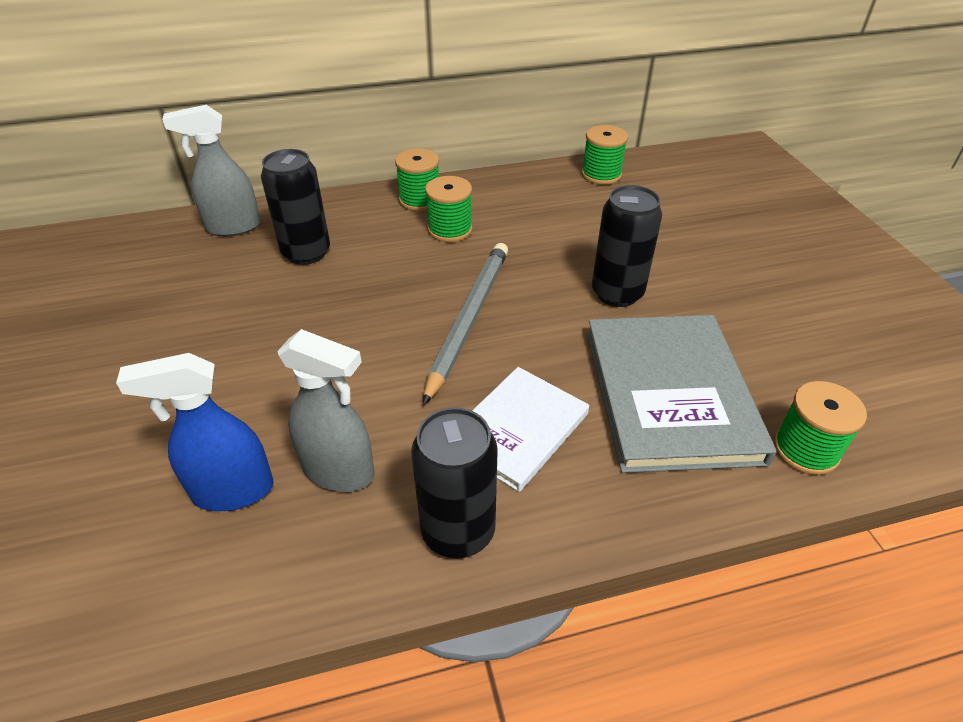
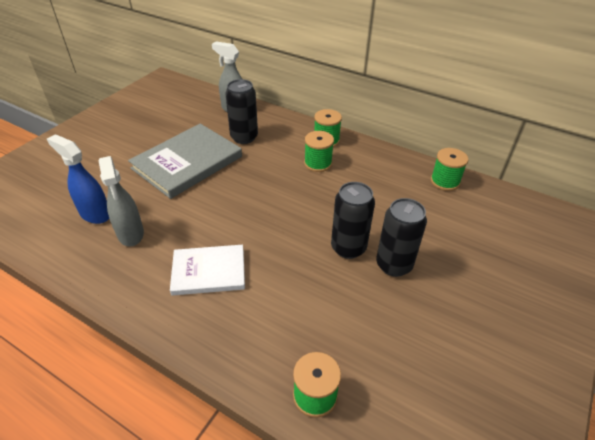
camera: 45 degrees right, 0 degrees up
(458, 531) = (131, 289): black can -> black can (394, 265)
(468, 319) = (262, 210): grey pencil -> none
(670, 394) = (294, 312): grey book -> grey book (187, 162)

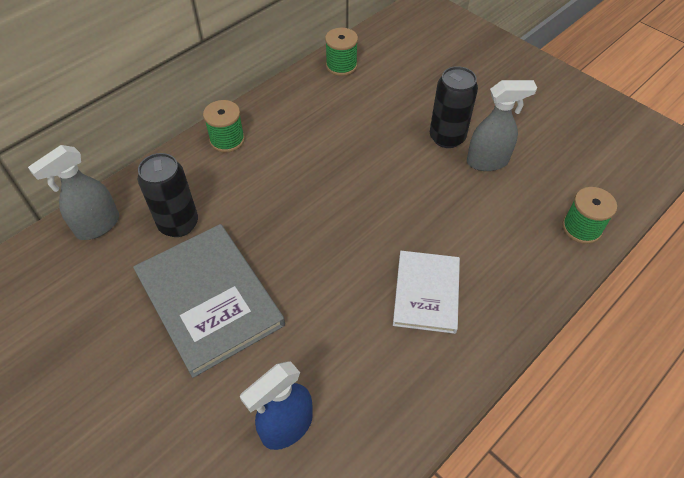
camera: 75 degrees left, 10 degrees up
(131, 234) = (342, 377): grey spray bottle -> grey spray bottle (488, 161)
(318, 163) = (270, 158): green spool -> none
(348, 248) = (417, 165): black can -> none

